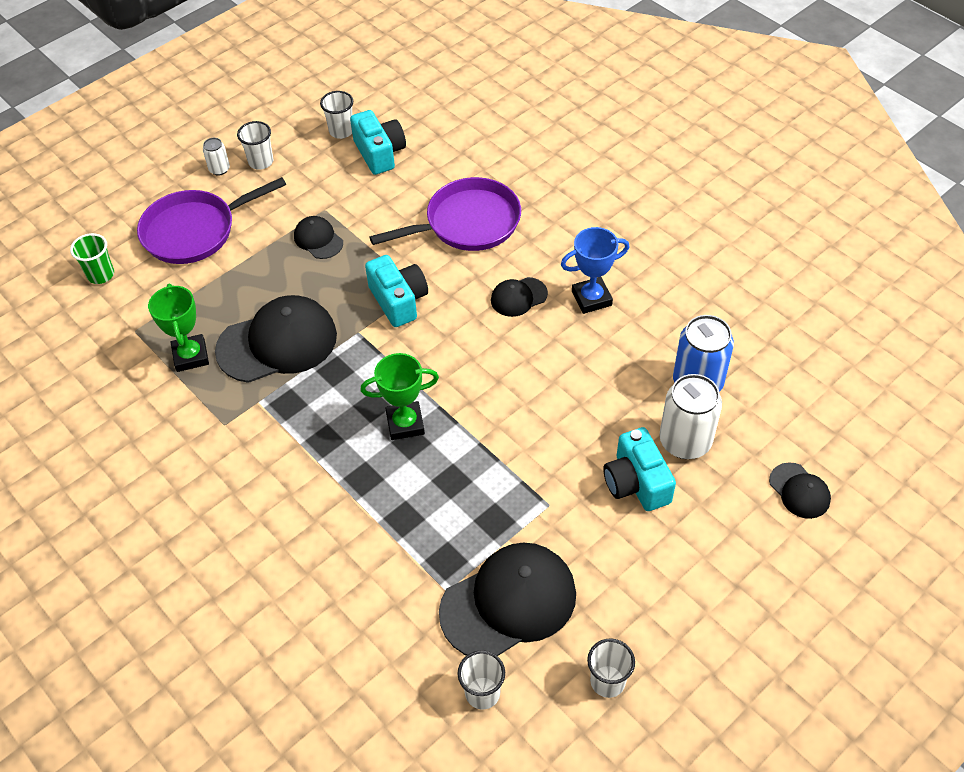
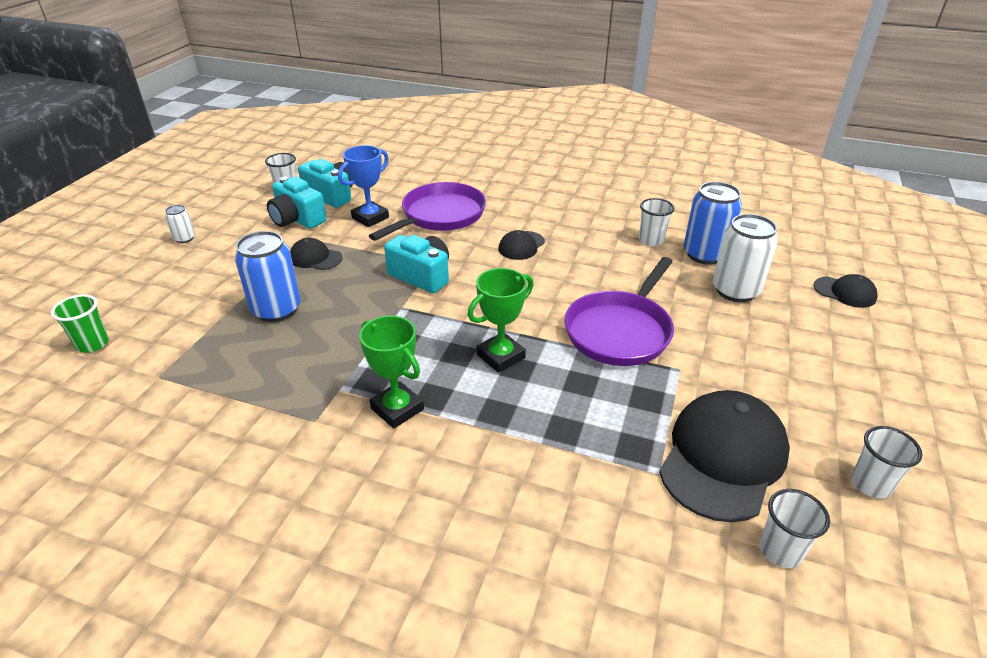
camera: 30 degrees left, 15 degrees down
(191, 356) = (239, 377): green trophy -> green trophy (397, 409)
(195, 231) = (184, 284): purple pan -> purple pan (620, 331)
(253, 293) = (276, 310): none -> blue can
(261, 162) = (224, 225): white cup -> white cup (651, 240)
(277, 343) = (327, 338): black cap -> none
(591, 298) = (578, 231): blue trophy -> blue trophy (370, 218)
(636, 482) = (730, 328): turquoise camera -> turquoise camera (297, 219)

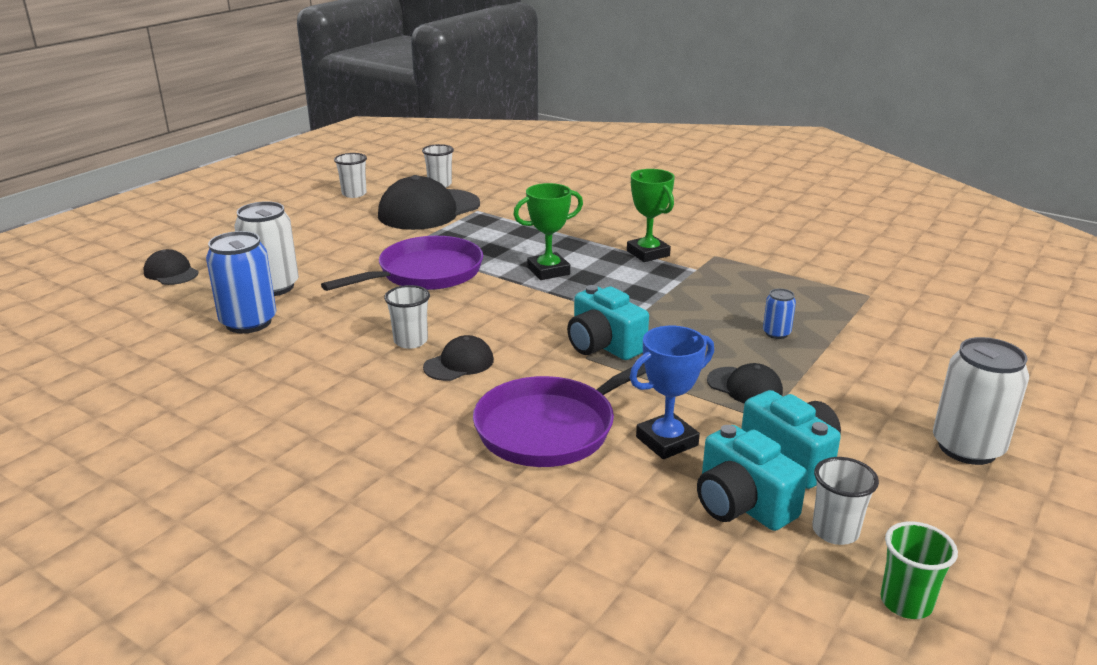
camera: 165 degrees left, 10 degrees down
(92, 344) = (965, 328): green cup -> green cup (906, 603)
(184, 238) = (967, 448): white can -> white can, size x2.04
(276, 310) = (776, 333): blue can -> blue can, size x0.49
(651, 240) = (287, 347): white cup -> white cup (410, 341)

